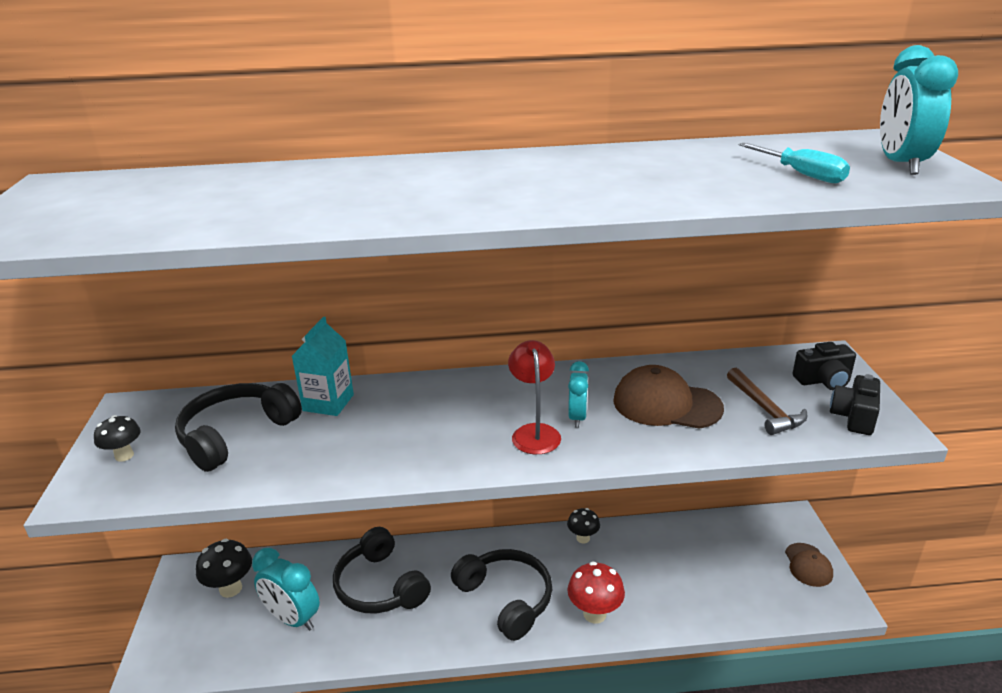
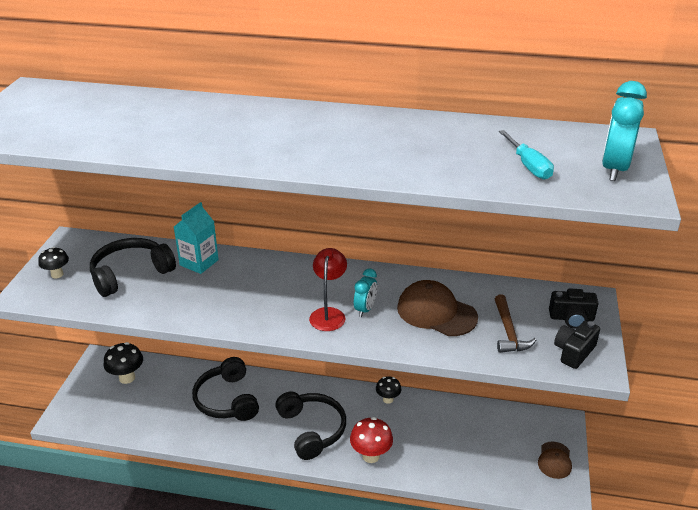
camera: 15 degrees right, 5 degrees up
(293, 619) = (161, 408): turquoise clock -> none

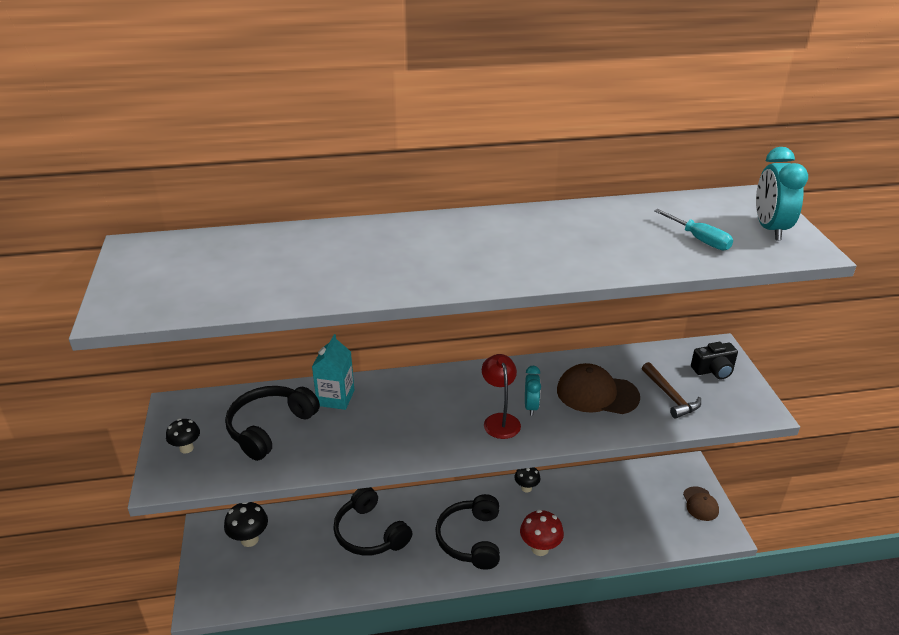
camera: 20 degrees left, 0 degrees up
(312, 430) = (471, 539): black headphones -> black headphones turned 135 degrees counterclockwise
(574, 352) = (735, 401): black camera -> none

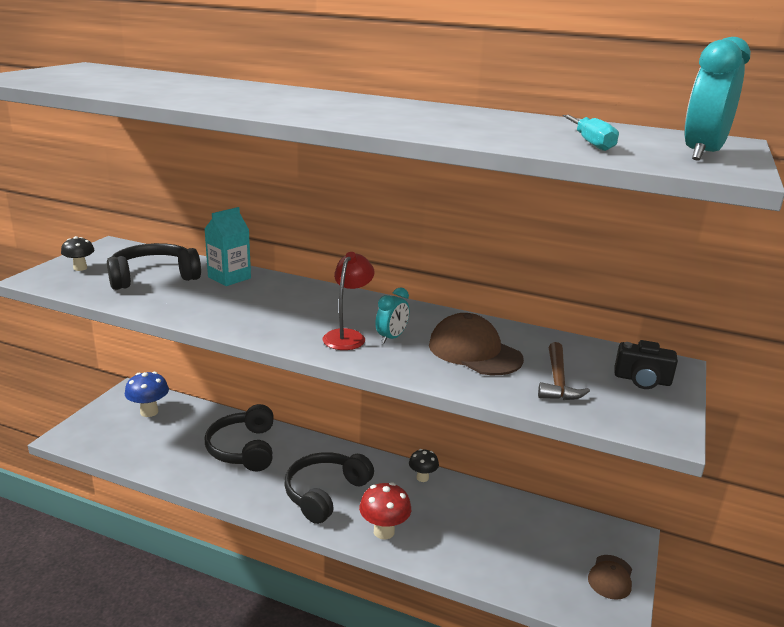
camera: 30 degrees right, 10 degrees down
(249, 539) = (149, 412): black mushroom -> blue mushroom

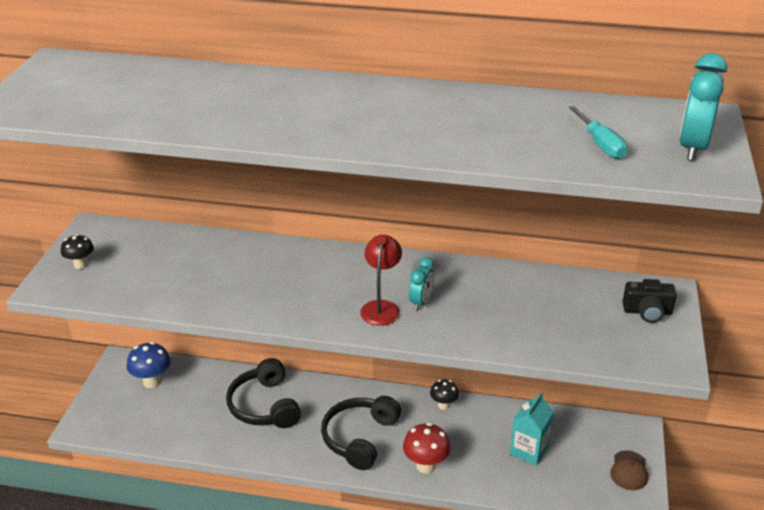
camera: 10 degrees left, 10 degrees up
(153, 277) = (161, 264): black headphones -> none
(229, 278) = (236, 252): turquoise carton -> turquoise carton (529, 450)
(474, 352) = (499, 305): brown cap -> none
(558, 381) = (578, 326): brown hammer -> none

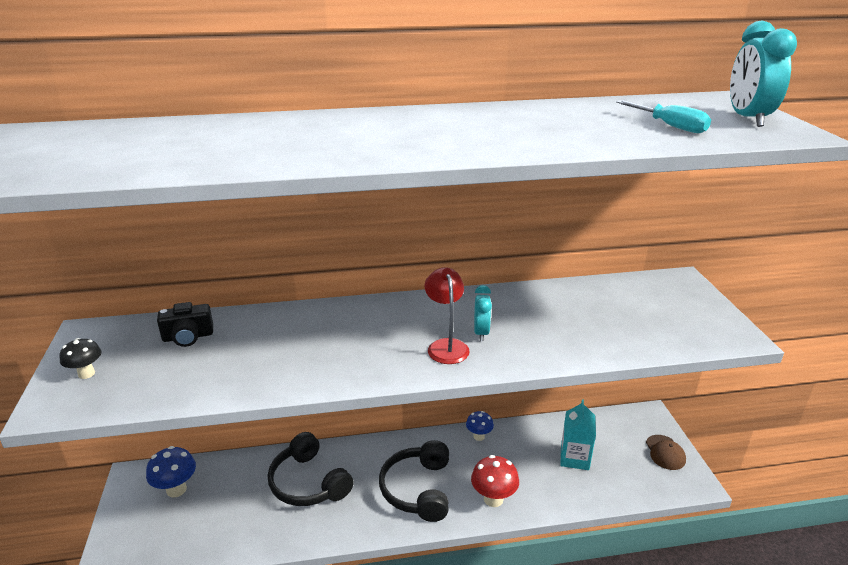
camera: 20 degrees left, 5 degrees down
(443, 405) = (479, 436): black mushroom -> blue mushroom
(647, 312) = (680, 299): black camera -> black camera (188, 337)

